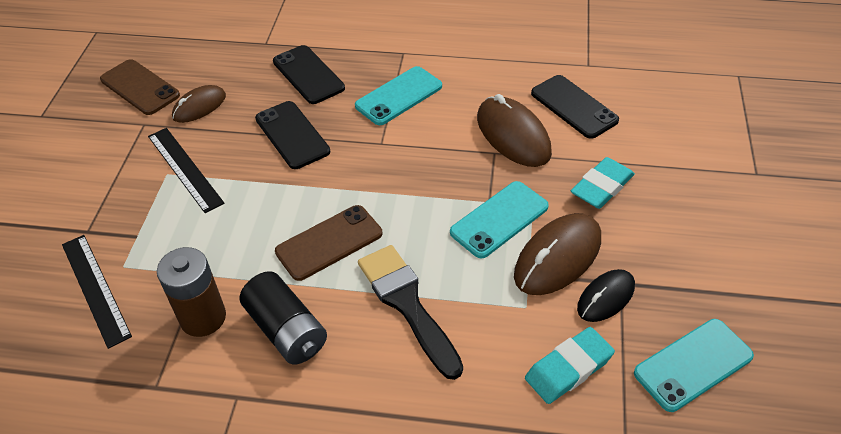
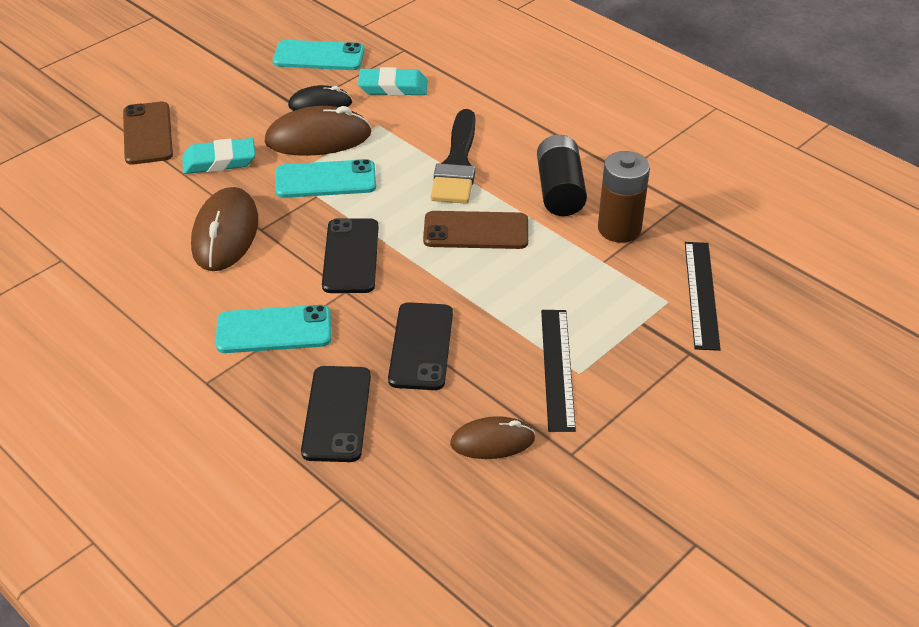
camera: 145 degrees left, 5 degrees down
(140, 87) = (547, 516): brown phone -> brown phone (148, 134)
(574, 107) = (139, 229): black phone -> black phone (351, 256)

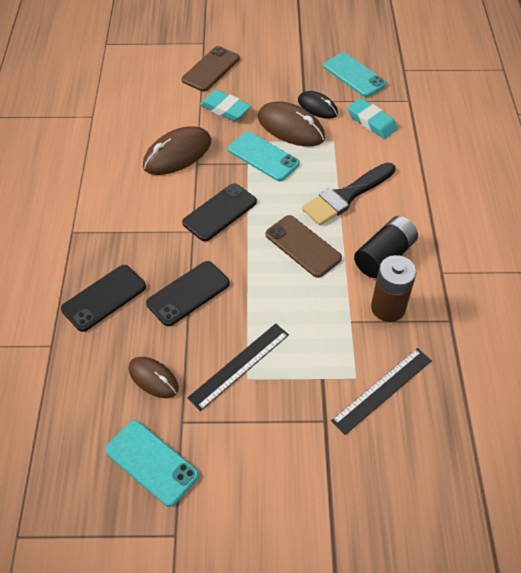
camera: 45 degrees right, 10 degrees up
(274, 330) = (133, 227): turquoise phone -> turquoise phone (151, 462)

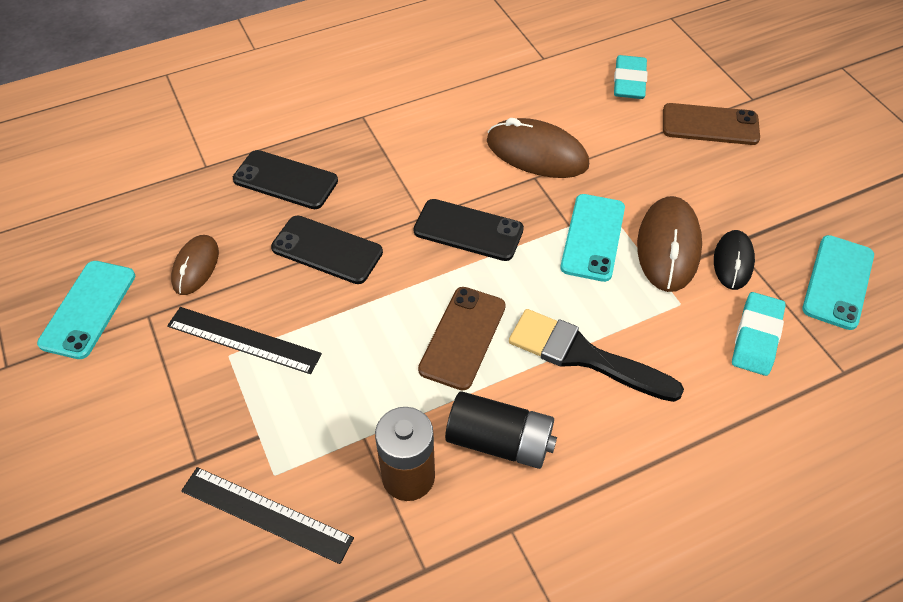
camera: 65 degrees right, 0 degrees up
(225, 109) = (649, 166): turquoise eraser -> turquoise eraser (629, 82)

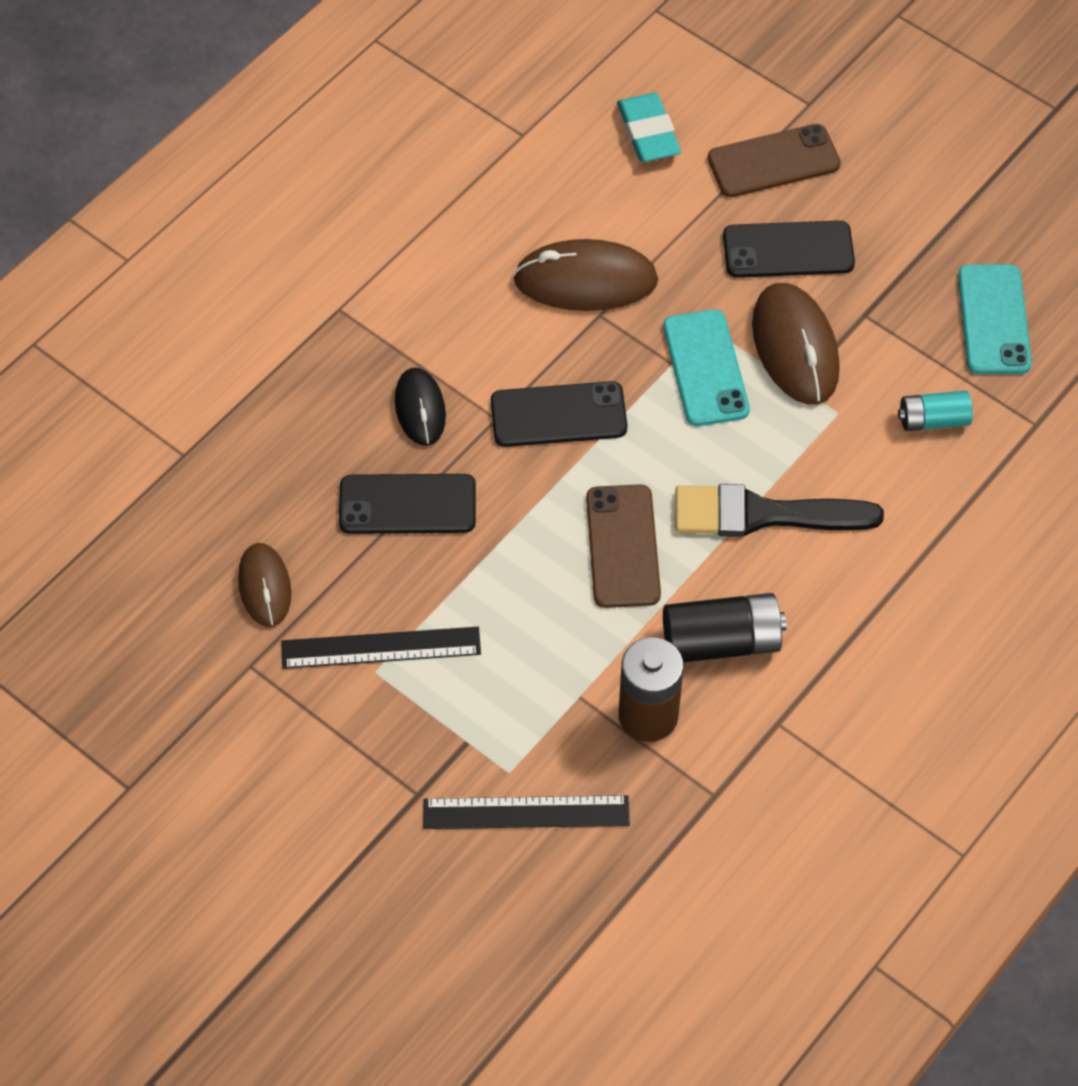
camera: 25 degrees left, 5 degrees up
(88, 309) = (174, 687): turquoise phone -> none
(285, 180) = (298, 435): black phone -> black phone (788, 250)
(733, 261) = (873, 338): black mouse -> black mouse (420, 409)
(756, 337) = (933, 420): turquoise eraser -> turquoise battery

